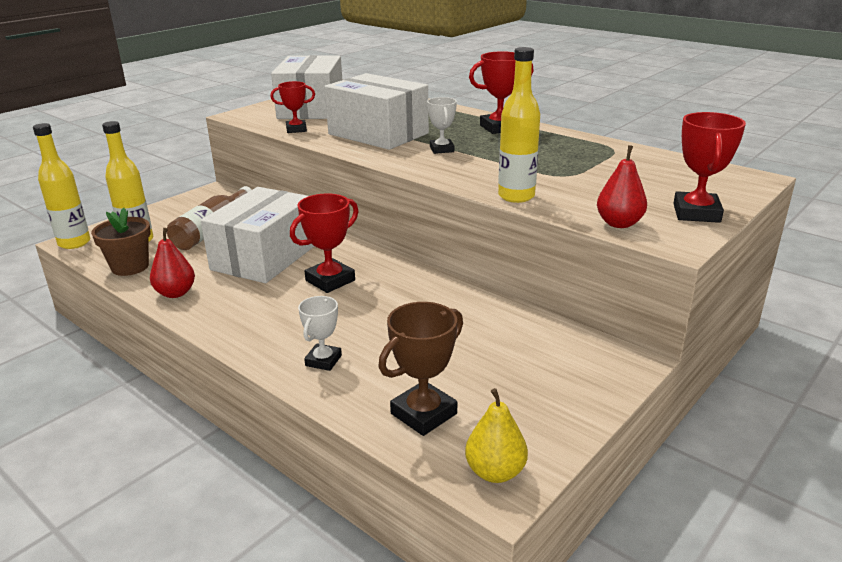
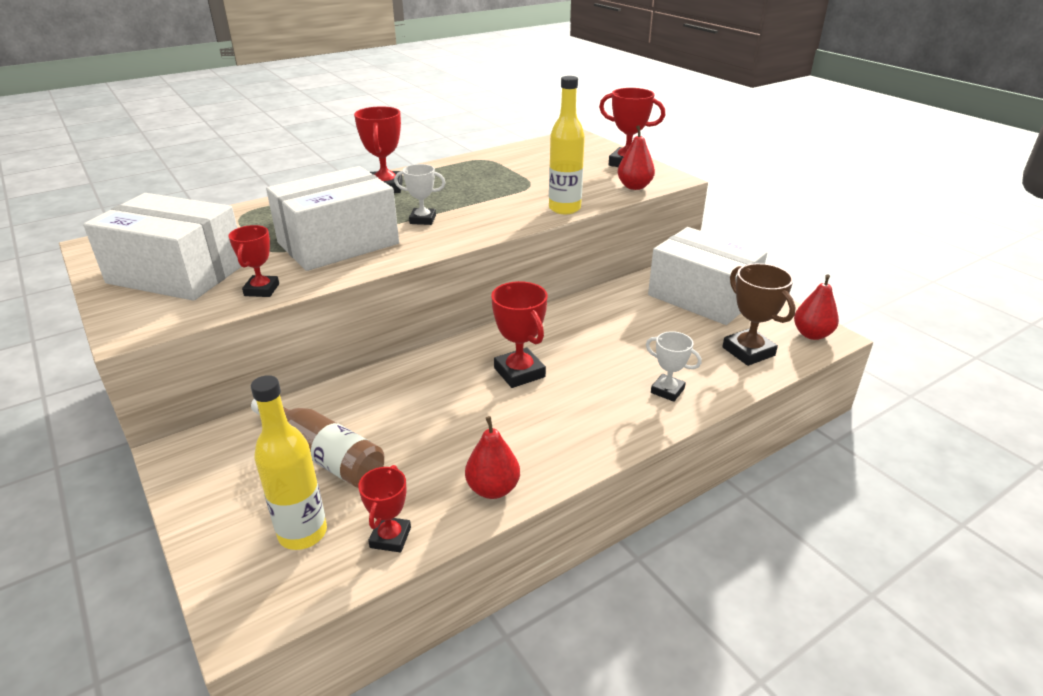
camera: 75 degrees left, 5 degrees up
(74, 243) = (251, 617): yellow bottle -> none
(130, 267) = (390, 537): brown flower pot -> red trophy
(265, 257) = (436, 413): white box -> white box (702, 297)
(495, 472) = (811, 334): yellow pear -> red pear

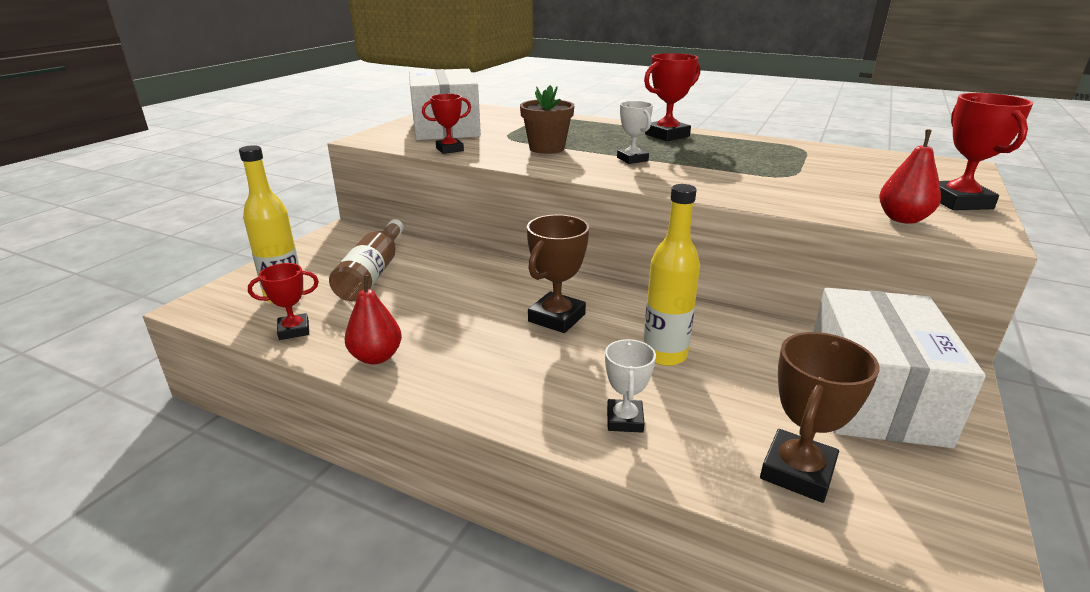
camera: 60 degrees right, 5 degrees down
(338, 243) = (547, 148): white box -> brown flower pot
(519, 372) = (556, 318): red trophy -> brown trophy
(564, 209) = (766, 200): yellow bottle -> yellow bottle (664, 355)
(811, 334) = (944, 537): red pear -> none

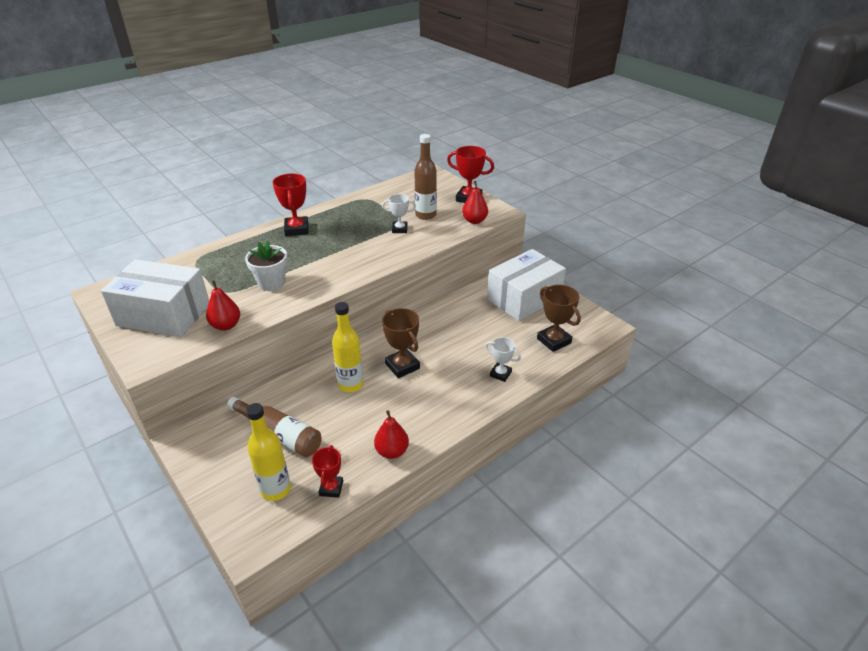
camera: 65 degrees left, 10 degrees up
(449, 149) = (226, 325): red trophy -> red pear
(547, 148) = (271, 283): brown flower pot -> white flower pot
(632, 159) = (327, 258): white trophy -> white trophy (399, 229)
(664, 355) = (461, 342): yellow bottle -> yellow bottle (350, 384)
(839, 185) = (425, 215): none -> brown bottle
(873, 395) = (524, 298): white box -> white box turned 75 degrees counterclockwise

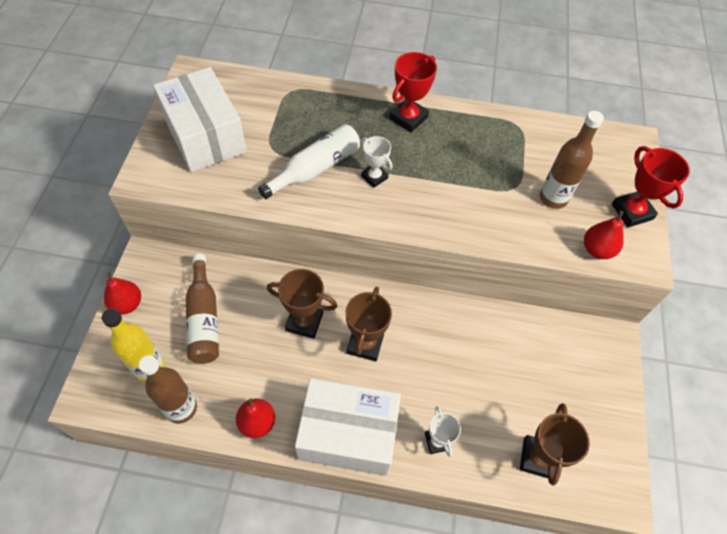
camera: 45 degrees right, 20 degrees up
(226, 325) = (231, 188): red pear -> red pear (127, 304)
(271, 283) = (315, 169): white flower pot -> white bottle
(331, 488) = (181, 408): red trophy -> brown bottle
(350, 384) = (304, 321): yellow bottle -> brown trophy
(399, 229) = (502, 196): white trophy -> white trophy (374, 177)
(524, 298) = (573, 377): white box -> white box (348, 434)

